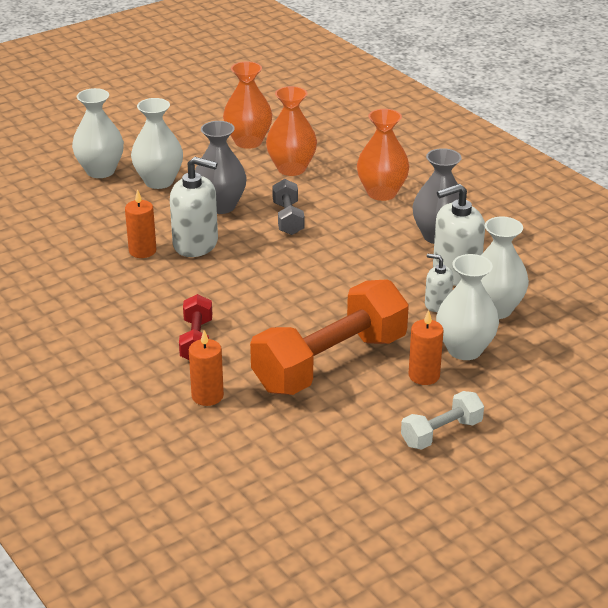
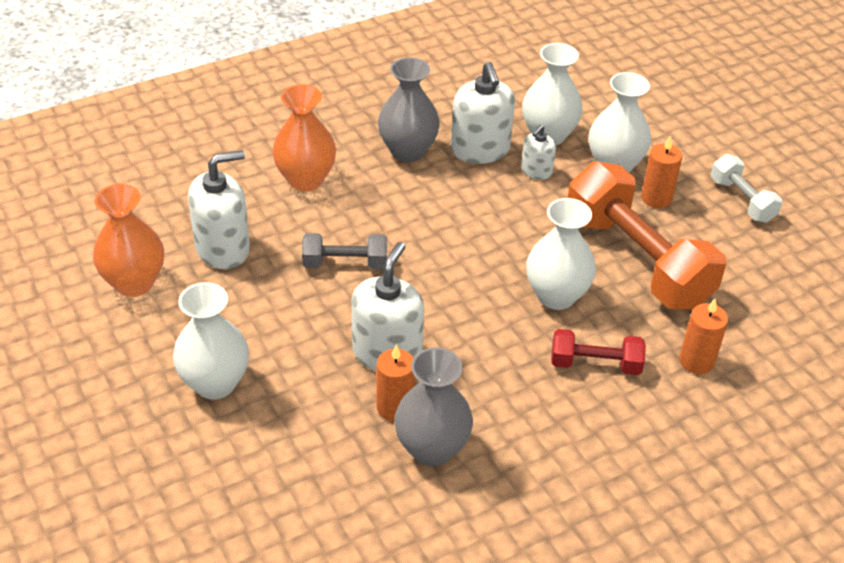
camera: 85 degrees left, 10 degrees up
(100, 171) = (162, 450): white vase -> white vase (556, 296)
(220, 206) = (299, 323): grey vase -> grey vase (432, 449)
(291, 169) = (223, 248): orange vase -> white soap dispenser

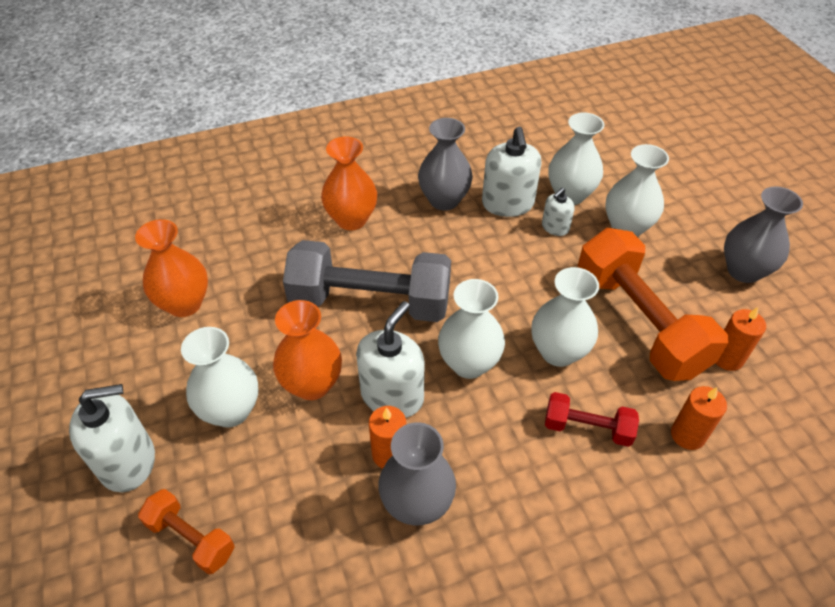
camera: 10 degrees right, 5 degrees up
(203, 503) = (191, 538): none -> orange dumbbell
(223, 248) = (267, 278): white soap dispenser -> white soap dispenser (128, 461)
(298, 350) = (312, 384): none -> orange vase
(345, 263) = (370, 302): grey dumbbell -> grey dumbbell, size x2.07
(463, 315) = (469, 363): none -> white vase
(656, 198) = (662, 262): orange candle -> orange candle (727, 358)
(742, 200) = (743, 271): white dumbbell -> grey vase

